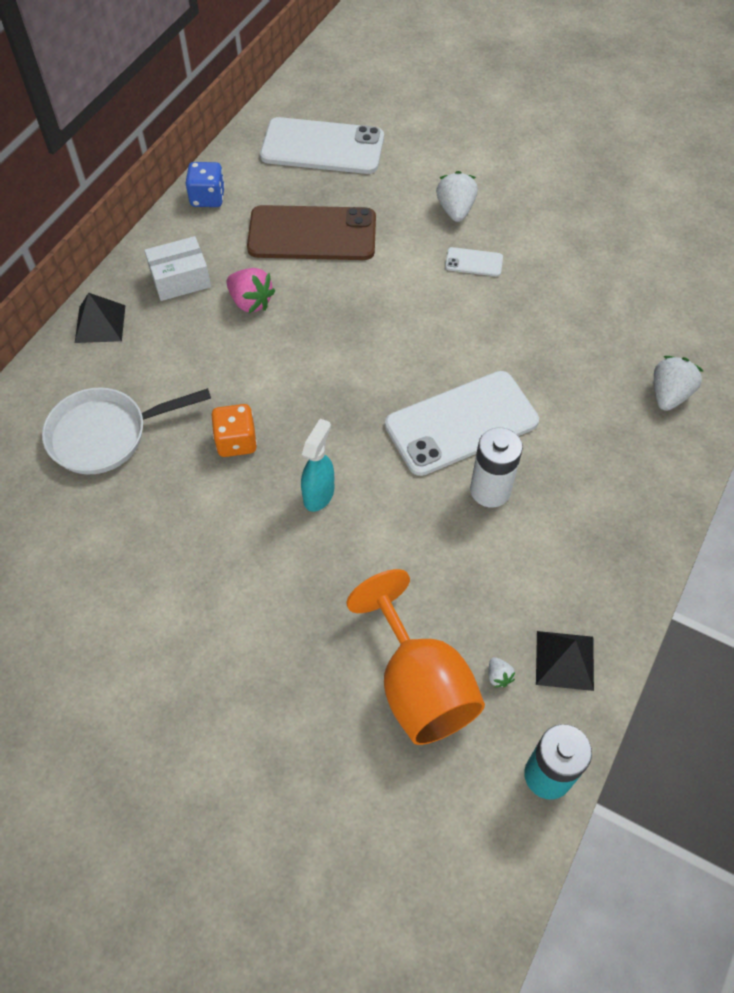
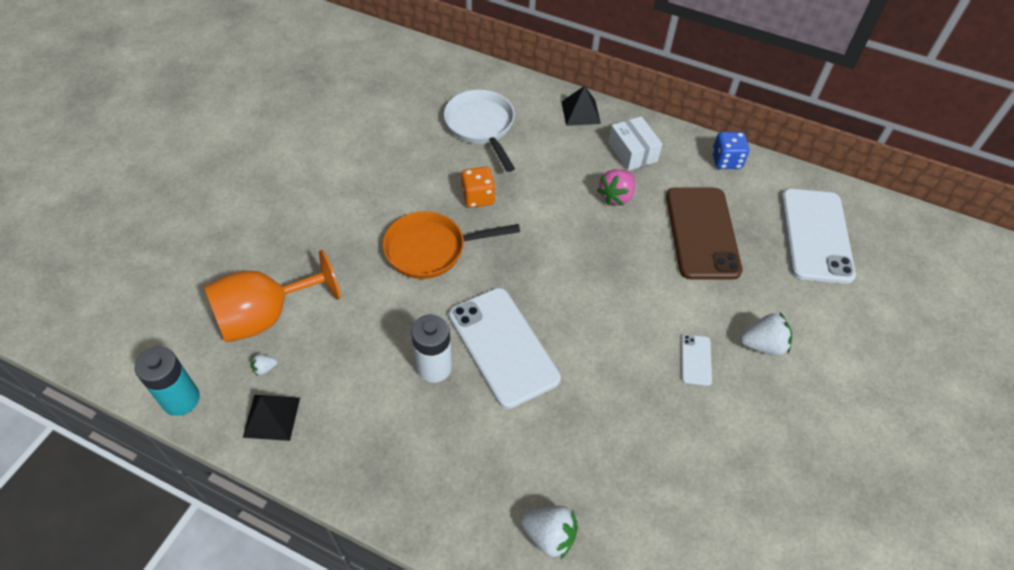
camera: 85 degrees right, 5 degrees down
(319, 494) = (431, 249): turquoise spray bottle -> orange pan

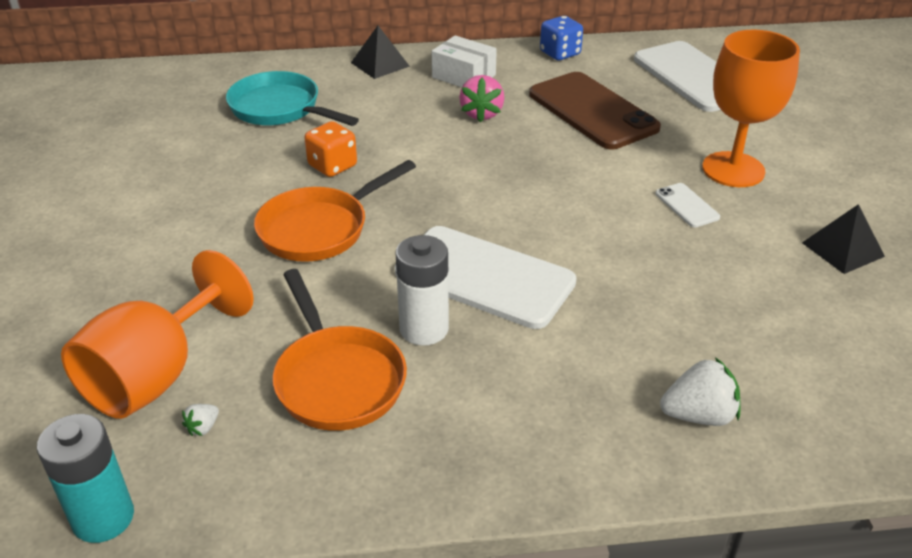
camera: 30 degrees left, 15 degrees down
(272, 417) = (258, 472): black pyramid -> black pyramid (842, 249)
(357, 376) = (337, 379): none -> orange pan
(481, 126) = (279, 109): white pan -> turquoise pan
(763, 345) = (733, 169): white strawberry -> orange goblet

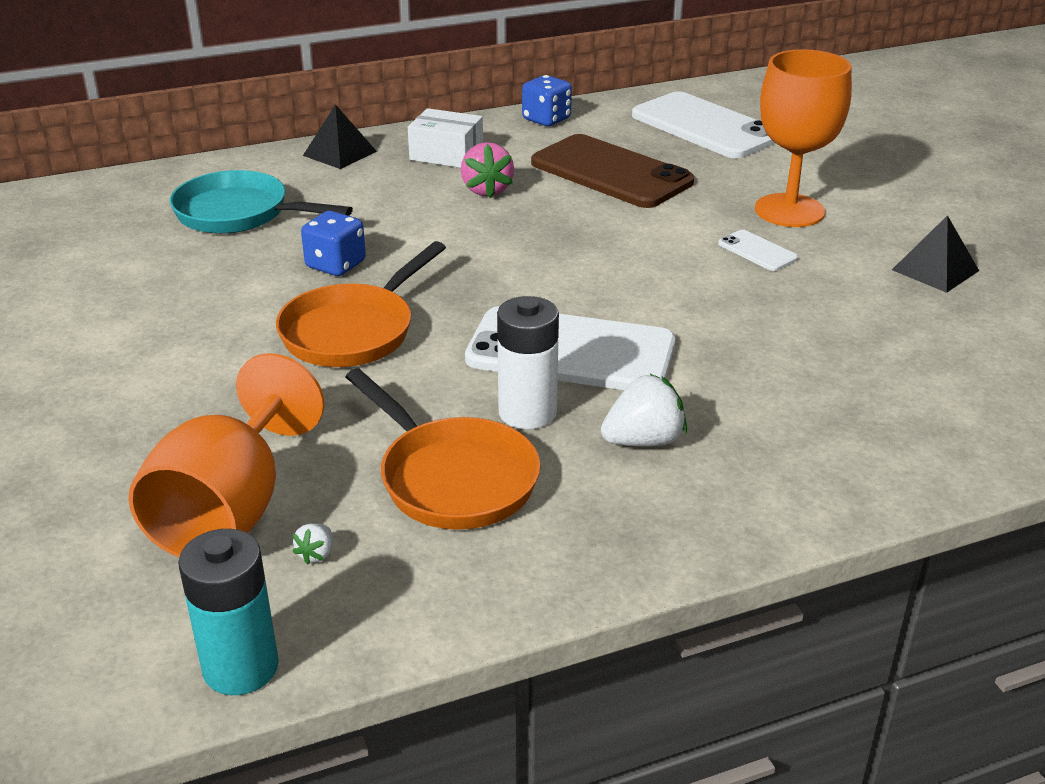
camera: 15 degrees left, 5 degrees down
(332, 166) = (336, 265): orange dice -> blue dice
(698, 415) = (863, 445): white strawberry -> white strawberry (643, 441)

